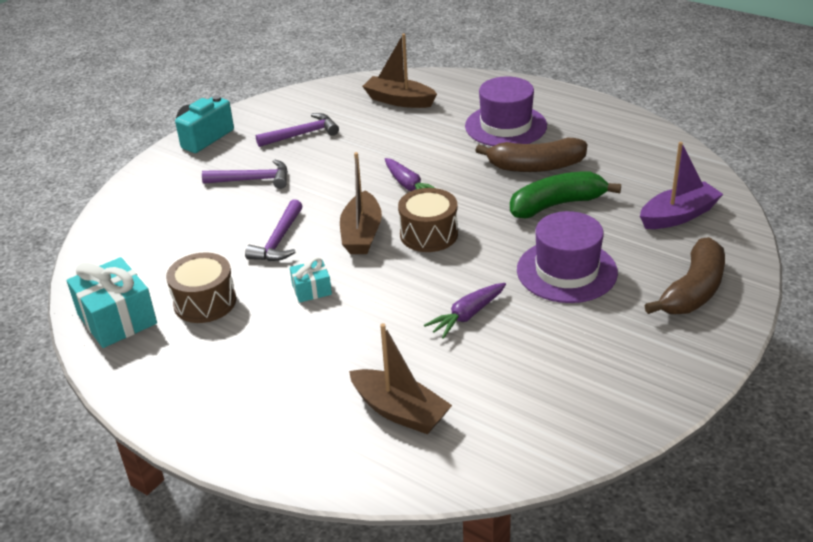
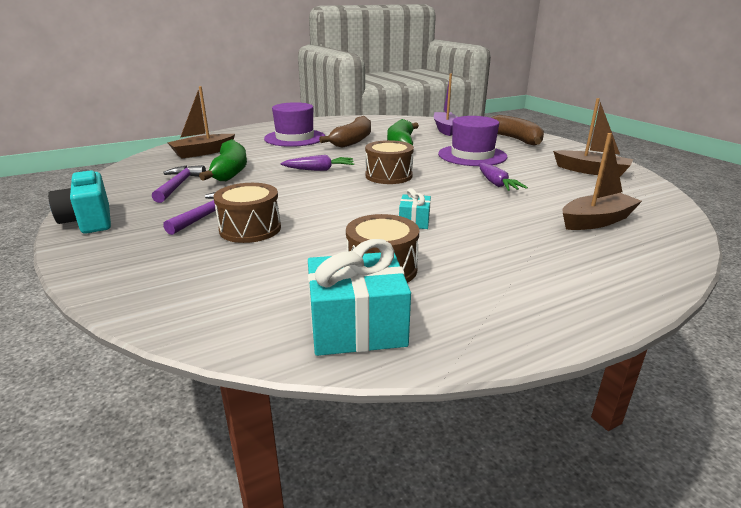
camera: 65 degrees left, 10 degrees down
(237, 212) = (250, 229): none -> brown drum
(279, 240) = (325, 221): purple hammer -> none
(359, 141) = (230, 171): none -> green banana
(361, 234) = (359, 193): brown boat -> brown boat (591, 171)

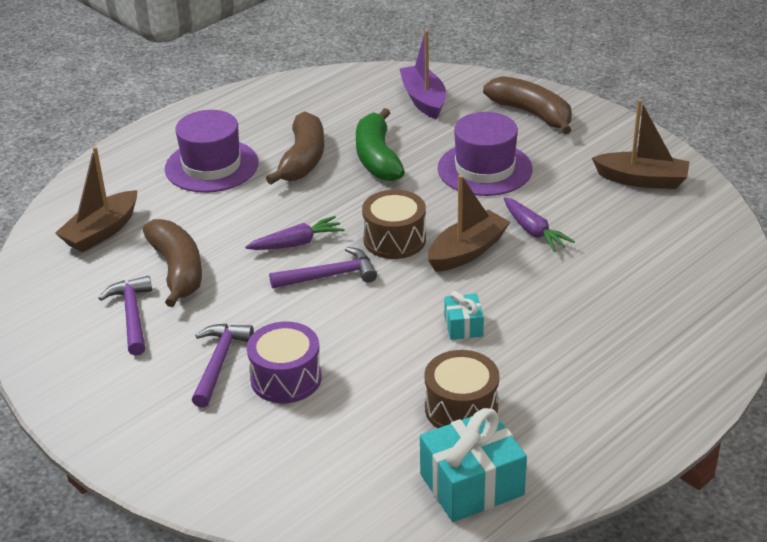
camera: 15 degrees left, 10 degrees up
(89, 221) = (82, 406): turquoise camera -> none
(230, 171) = (177, 270): green banana -> brown banana
(250, 229) = (286, 378): brown drum -> purple drum
(329, 185) = (329, 276): none -> purple hammer
(596, 221) = (658, 284): brown boat -> brown boat (467, 251)

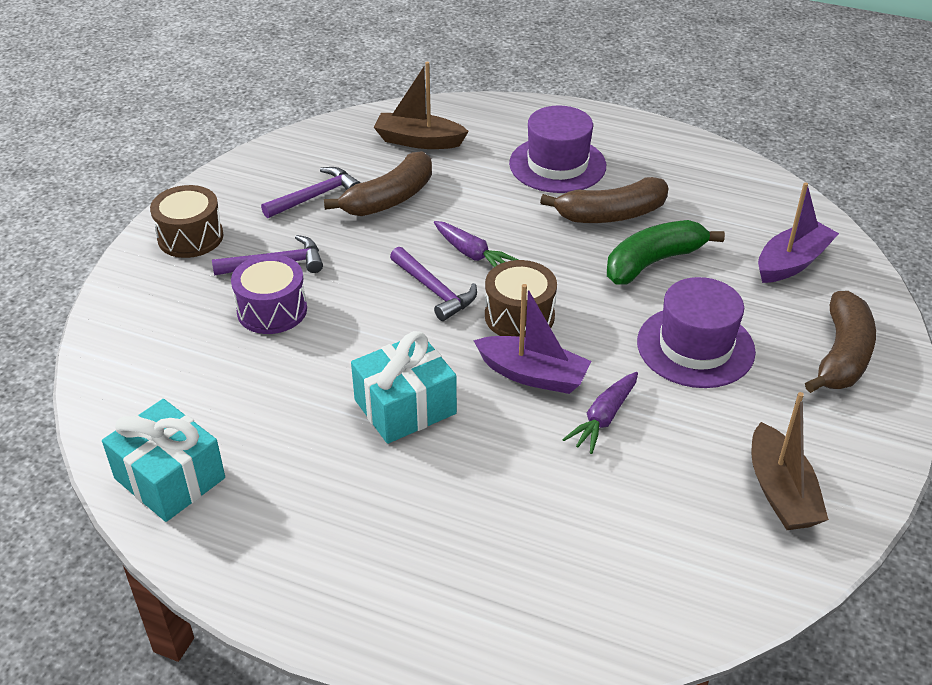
camera: 65 degrees right, 5 degrees up
(461, 408) = (276, 440): brown drum -> brown drum (190, 237)
(463, 326) = (405, 407): turquoise gift -> turquoise gift, size x1.90
(467, 251) = (533, 375): brown boat -> purple boat

